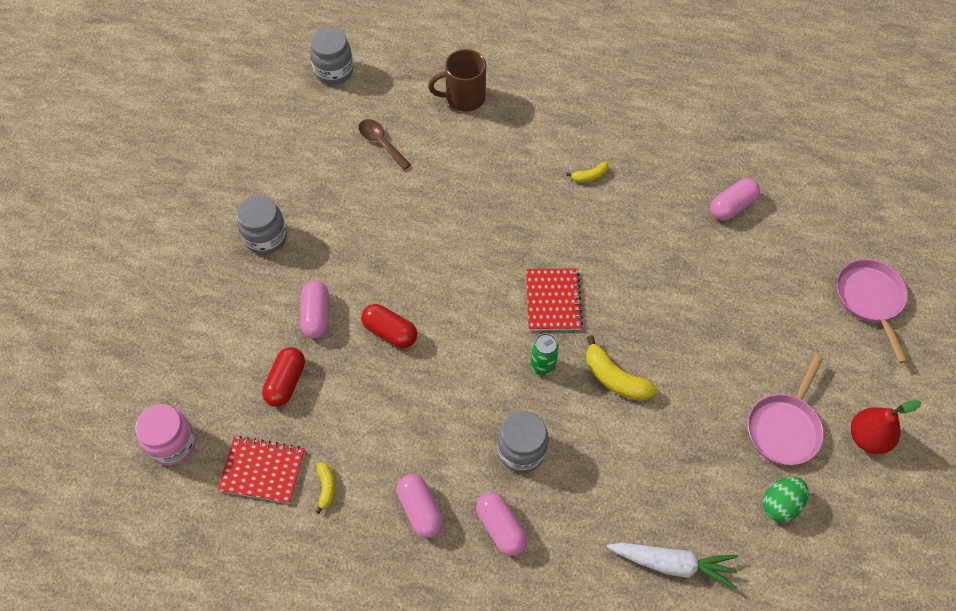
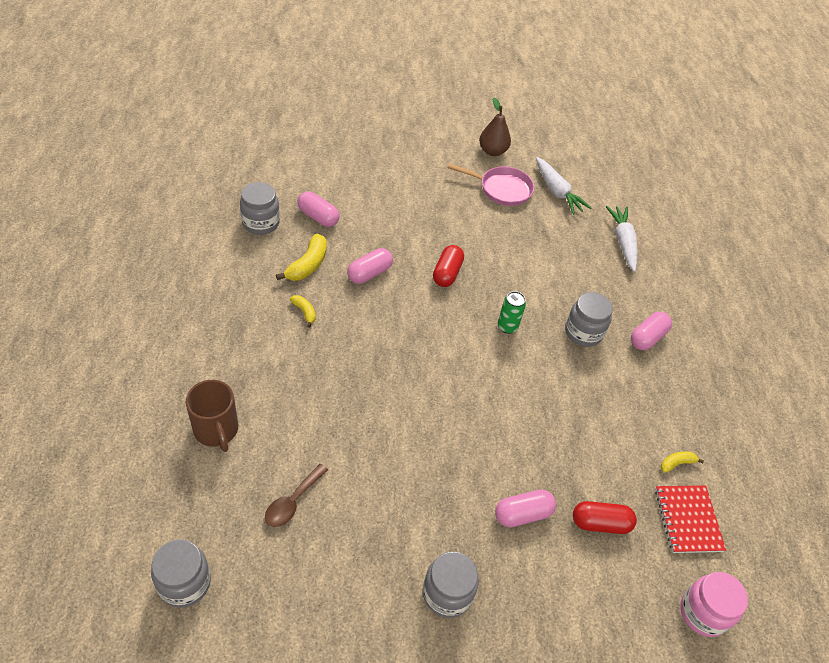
camera: 110 degrees left, 10 degrees down
(390, 332) = (517, 445): red capsule -> red capsule (447, 273)
(420, 510) = (660, 391): pink capsule -> pink capsule (369, 273)
(553, 301) = (444, 326): red notebook -> none
(615, 378) = (500, 280): yellow banana -> yellow banana (307, 265)
(723, 152) = (261, 223): none -> grey jar
(780, 504) = (557, 191): green egg -> white carrot
(868, 438) = (492, 151): red pear -> brown pear
(870, 299) = (385, 146): pink pan -> none

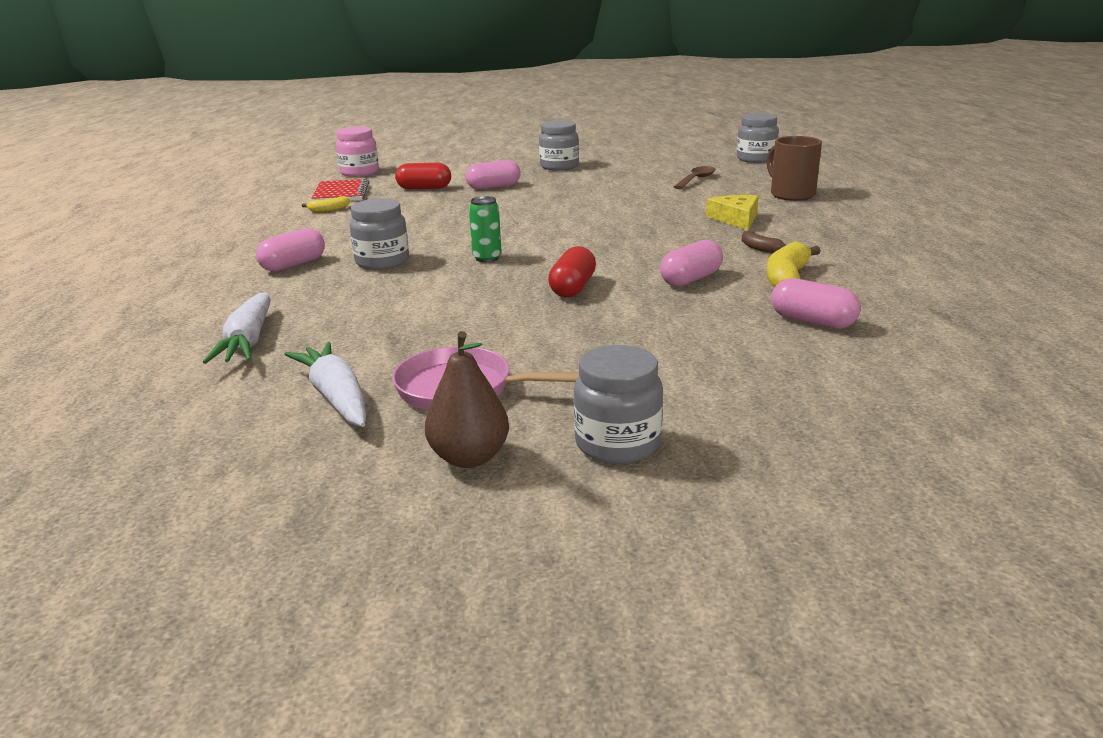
camera: 175 degrees left, 25 degrees down
(261, 223) = (901, 307): grey jar -> grey jar (617, 444)
(298, 374) = (736, 219): none -> yellow cheese
(304, 312) = (759, 248): yellow banana -> brown banana

